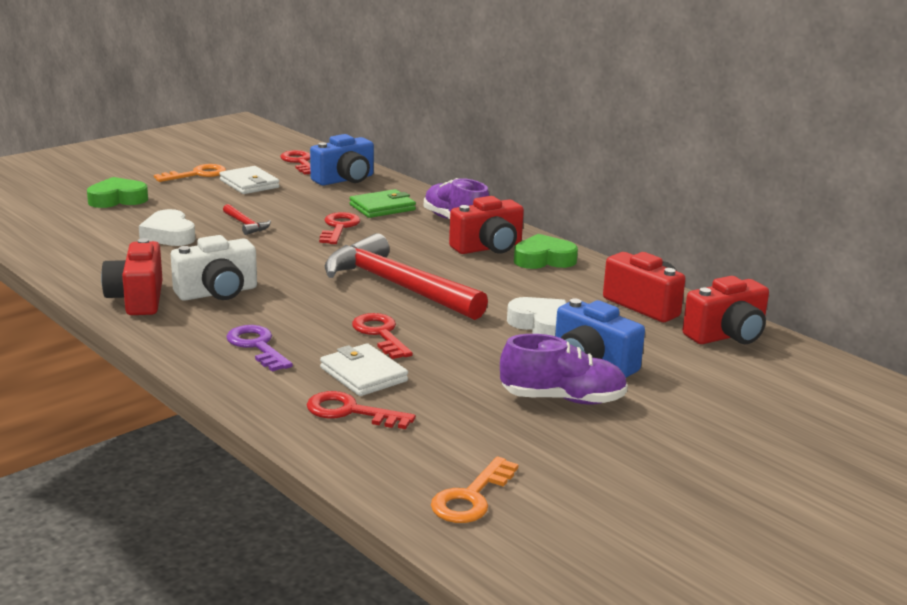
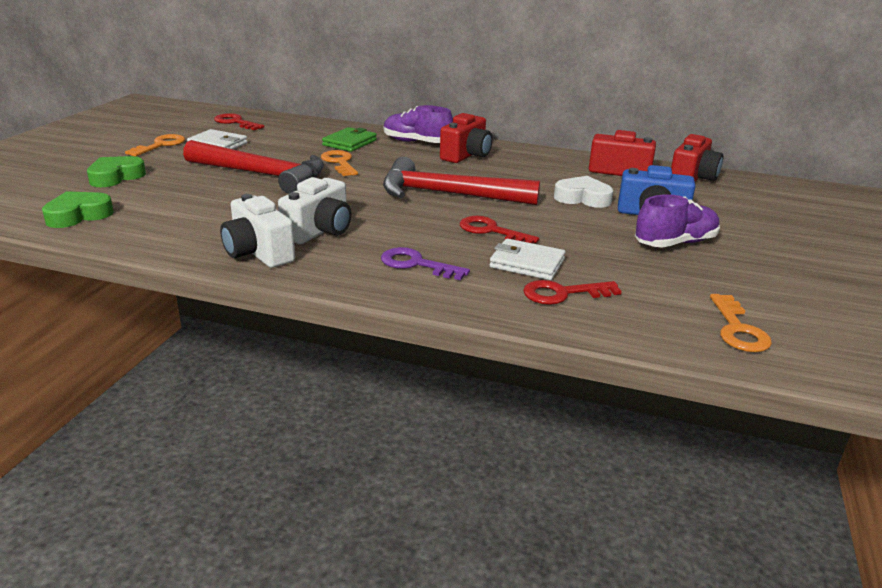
camera: 30 degrees left, 5 degrees up
(137, 299) = (258, 253): red camera -> white camera
(169, 235) = (207, 196): white heart -> none
(246, 225) = (262, 175): red hammer -> red hammer, size x2.47
(339, 227) = (340, 163): red key -> orange key
(345, 180) = (291, 129): blue camera -> none
(544, 259) = (513, 155): green heart -> green heart (78, 215)

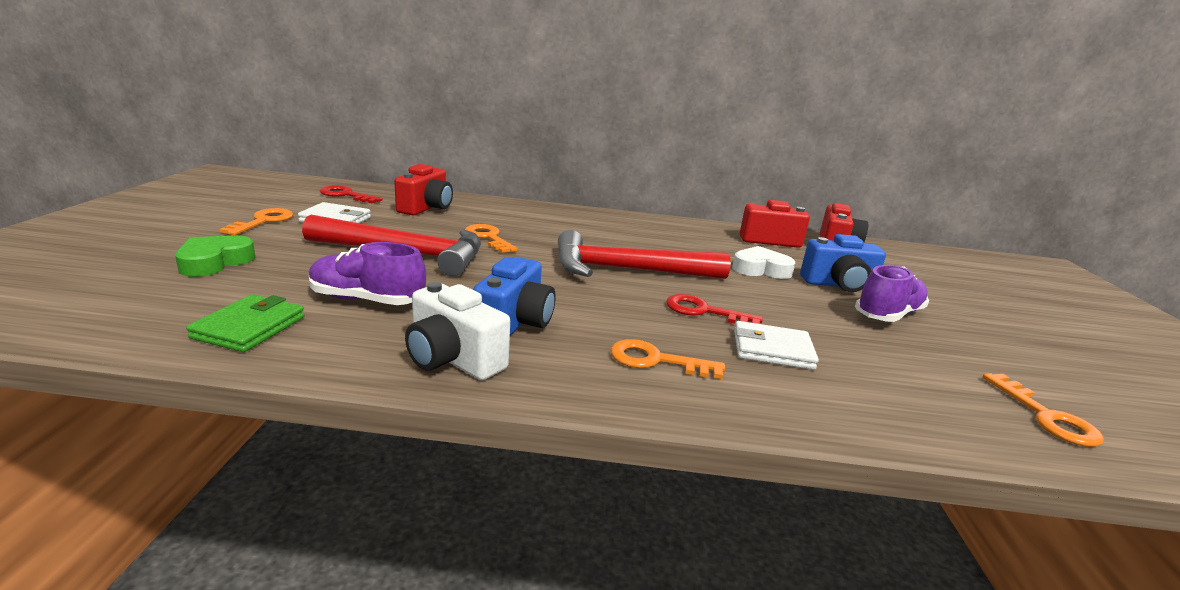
camera: 15 degrees left, 5 degrees down
(78, 215) = (173, 319): green heart -> none
(320, 231) = (514, 323): white camera -> blue camera
(349, 143) = (486, 216): green wallet -> green wallet (249, 327)
(416, 142) = (556, 215): purple shoe -> purple shoe (367, 300)
(417, 264) = (656, 360): purple key -> orange key
(466, 155) = (615, 227): red camera -> red camera (426, 208)
(563, 293) = (841, 387): red key -> none

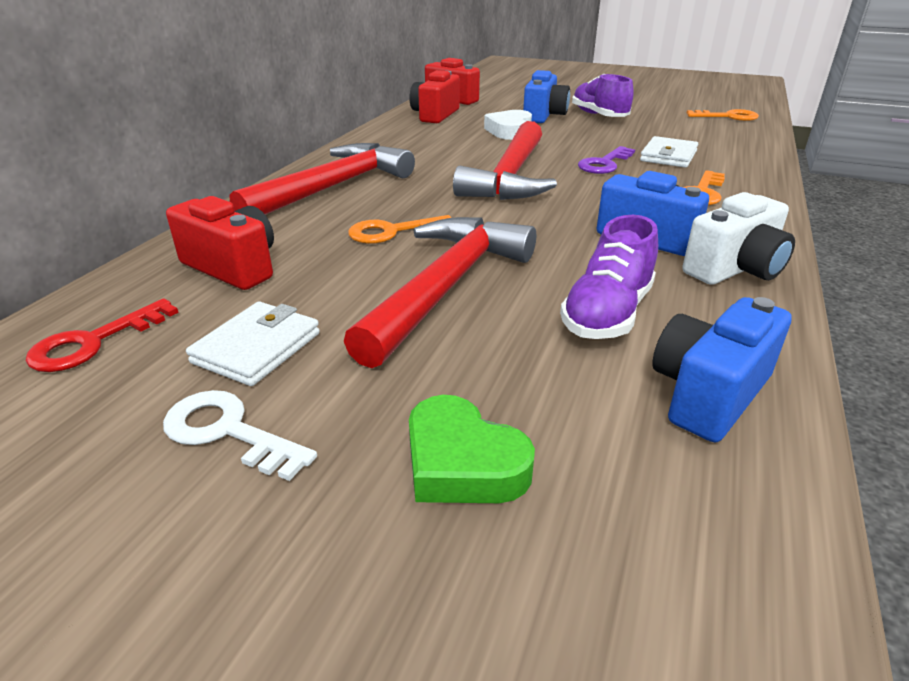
camera: 70 degrees left, 10 degrees up
(249, 327) = (708, 394): green wallet -> blue camera
(263, 221) = (228, 432): orange key -> white key
(559, 219) = (333, 187): none -> red hammer
(704, 311) = (604, 164): red key -> purple key

